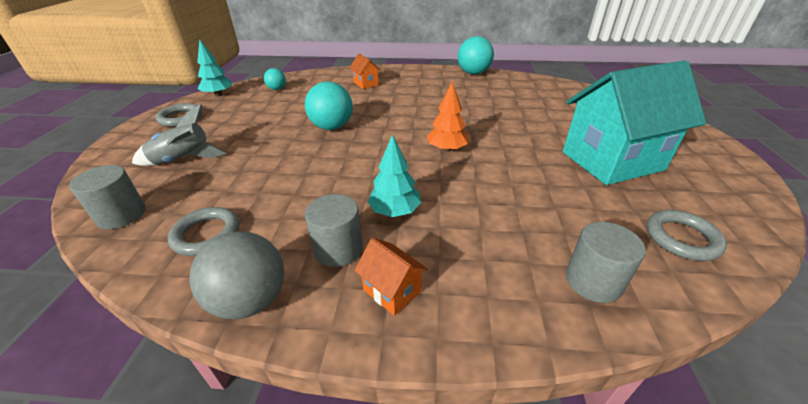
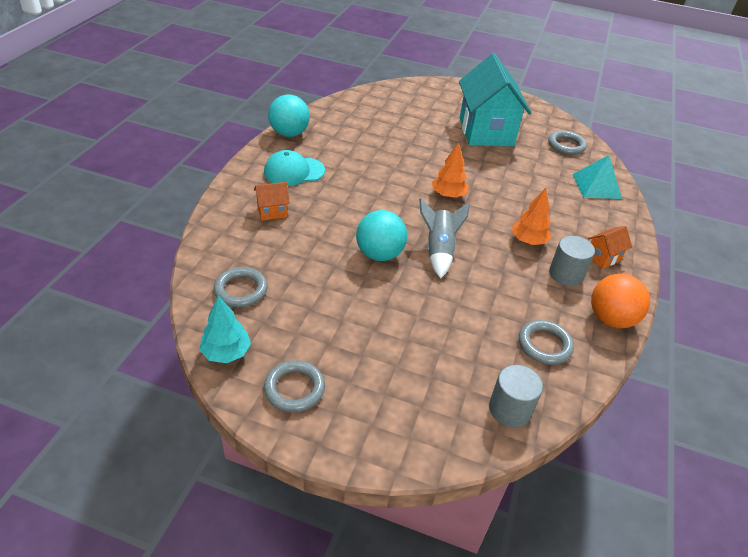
camera: 80 degrees left, 5 degrees up
(183, 160) = (416, 373): grey rocket -> grey rocket (439, 250)
(250, 300) = (611, 319): grey ball -> orange ball
(277, 89) = (241, 290): turquoise ball -> grey ring
(394, 211) = (528, 241): turquoise tree -> orange tree
(422, 82) = (294, 171): none -> turquoise cap
(593, 281) = (596, 186): grey cylinder -> turquoise pyramid

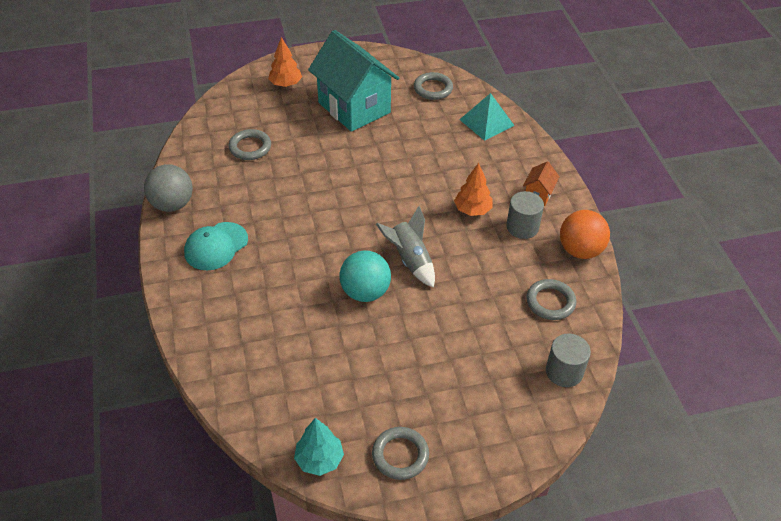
camera: 30 degrees left, 5 degrees up
(241, 290) = (279, 396): grey ring -> grey ring (250, 147)
(272, 212) = (235, 302): orange house -> none
(289, 133) = (172, 204): turquoise ball -> grey ball
(448, 195) = (374, 197): orange tree -> orange tree (286, 84)

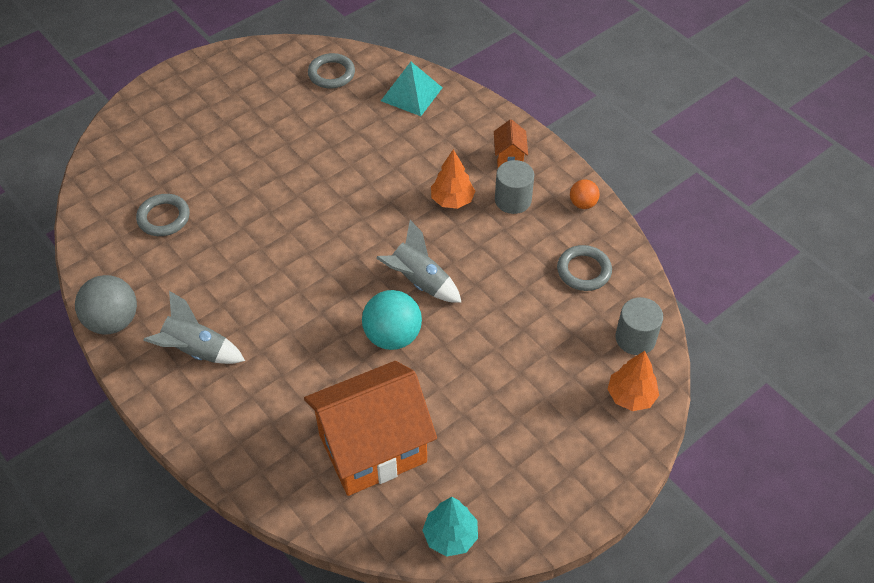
camera: 25 degrees left, 5 degrees up
(216, 246) = (196, 351): turquoise cap -> grey rocket
(286, 84) = (159, 125): orange tree -> orange tree (631, 396)
(300, 368) = (373, 448): none -> orange house
(354, 107) = (256, 127): turquoise house -> none
(400, 455) = (527, 494): grey ring -> none
(580, 250) = (583, 203): orange ball -> orange ball, size x0.55

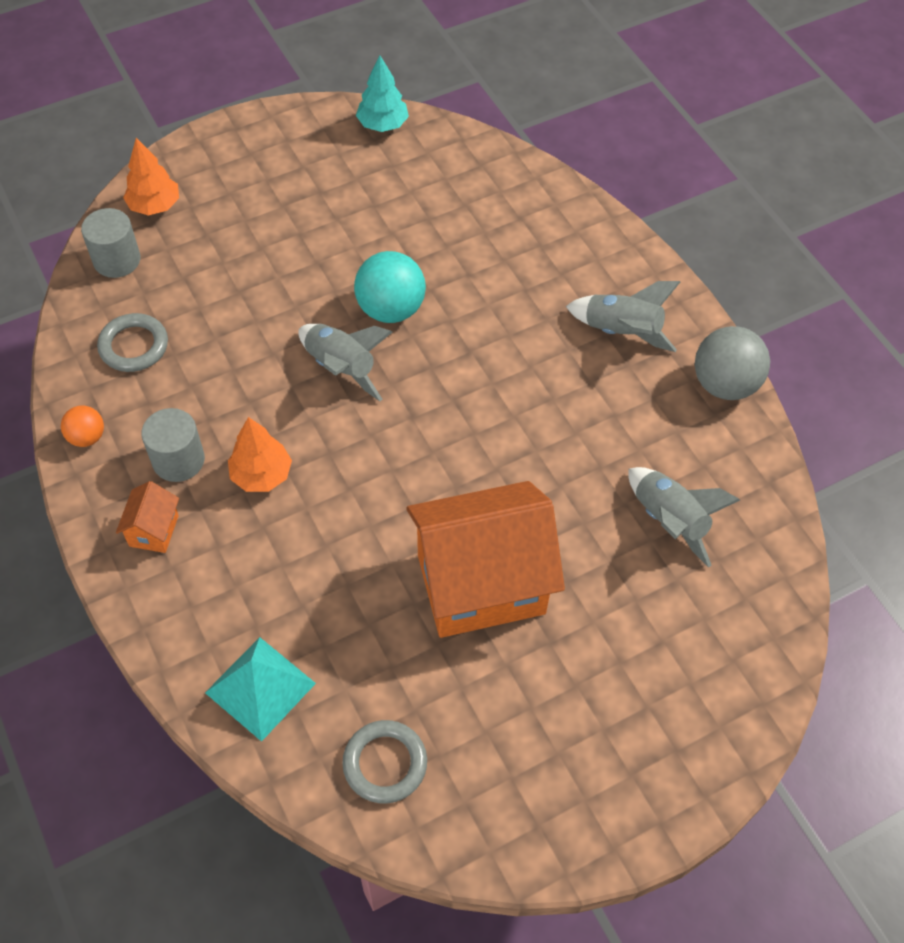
camera: 170 degrees left, 5 degrees up
(164, 218) = (669, 521): grey ring -> grey rocket
(373, 448) = (439, 204): orange house -> orange house (481, 584)

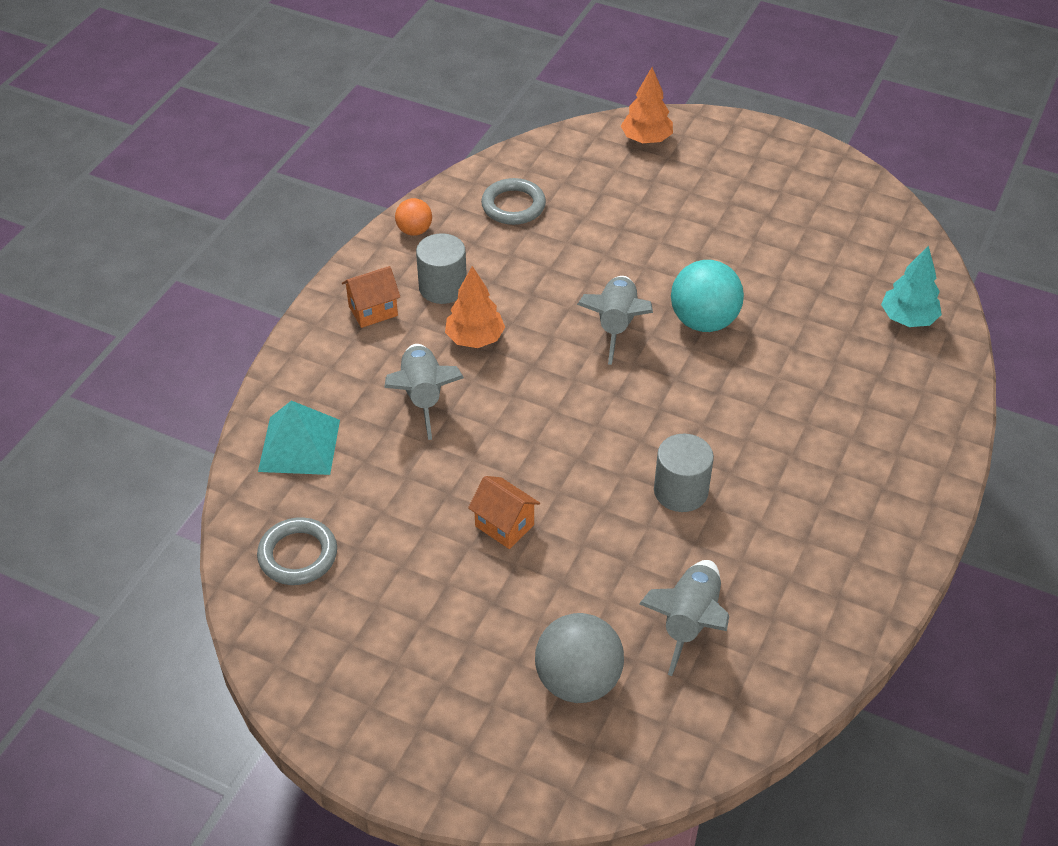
camera: 55 degrees right, 10 degrees down
(117, 260) = (576, 151): grey cylinder -> grey cylinder (681, 491)
(383, 124) = (880, 209): turquoise tree -> turquoise tree (908, 319)
(481, 584) = (504, 525): orange house -> orange house, size x0.41
(622, 332) = (851, 481): grey rocket -> grey rocket (423, 397)
(724, 384) = (879, 586): grey ball -> grey ball (578, 681)

